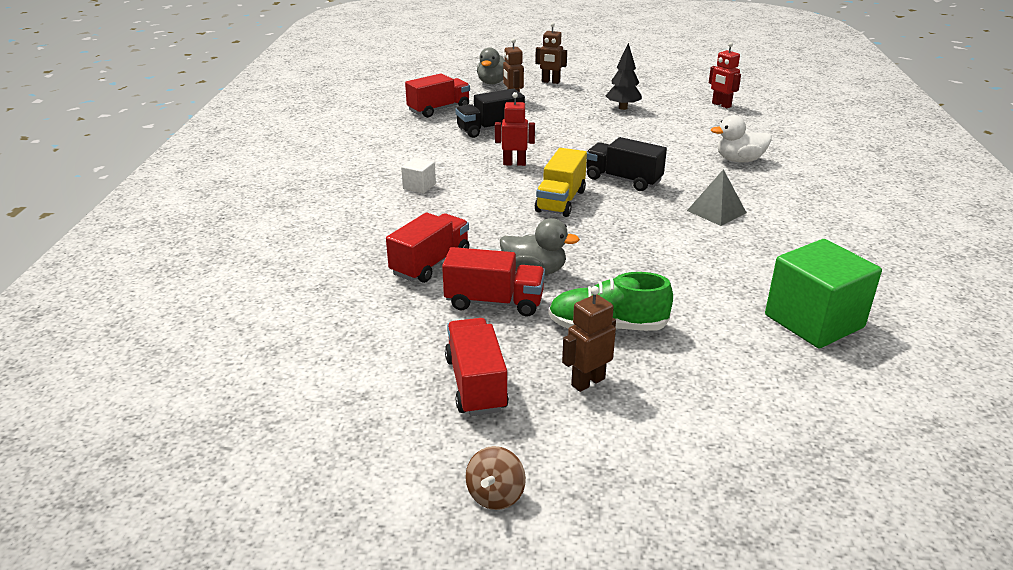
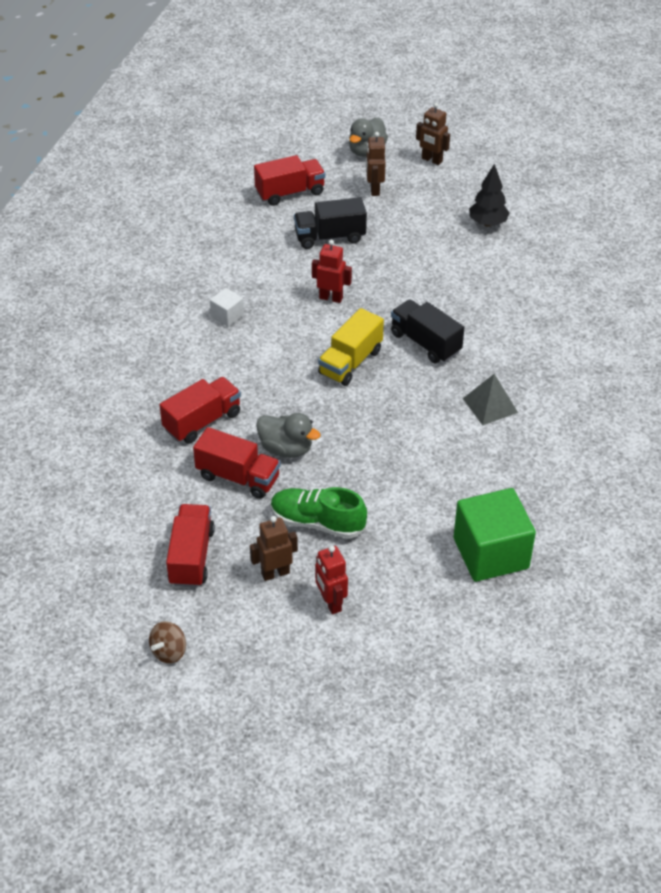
camera: 15 degrees right, 15 degrees up
(721, 105) = (600, 237): red robot -> red robot (330, 603)
(739, 160) = (560, 334): white duck -> none

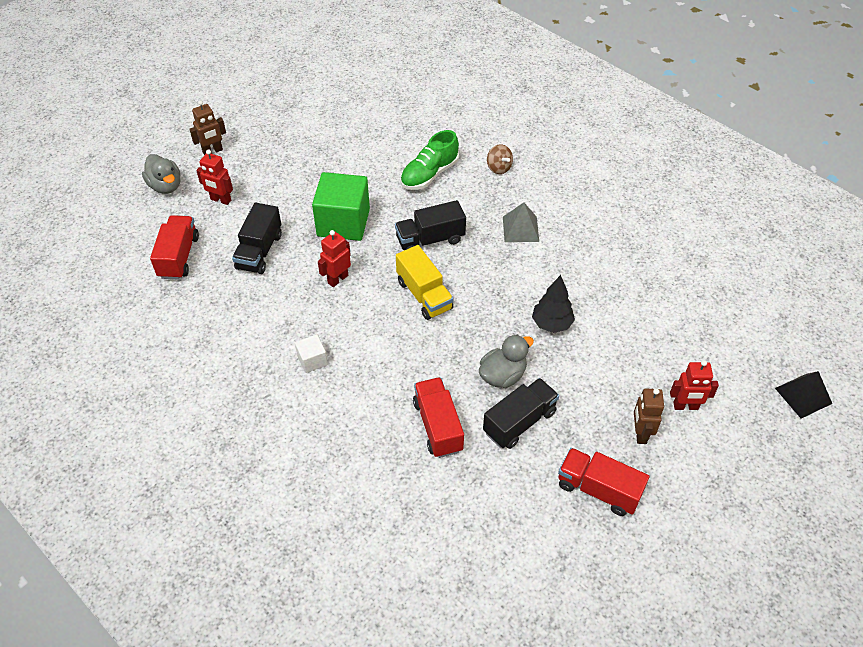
camera: 65 degrees left, 5 degrees up
(169, 652) = (701, 543): brown spinning top -> brown spinning top (499, 168)
(238, 477) = (519, 422): red truck -> black truck
(317, 522) = (596, 384): green shoe -> green shoe (429, 174)
(374, 189) = (220, 200): brown robot -> red robot
(407, 707) = (803, 395): none -> black pyramid
(487, 223) = (316, 150): black tree -> black tree (551, 324)
(490, 553) = (671, 288): green cube -> green cube (343, 222)

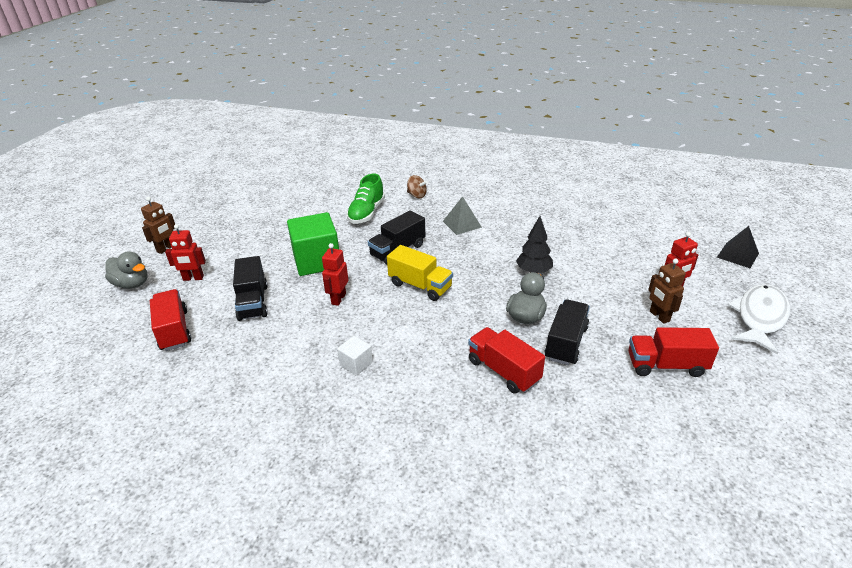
camera: 25 degrees left, 15 degrees down
(749, 481) = (759, 317): none -> white fish

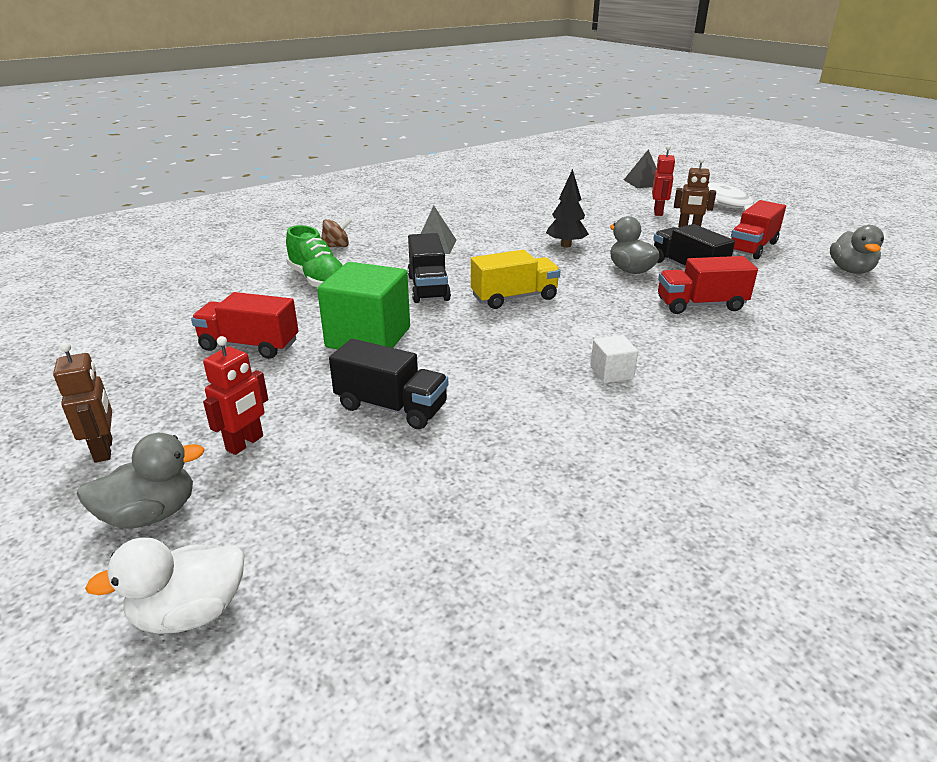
camera: 55 degrees left, 5 degrees down
(82, 325) = (190, 612): none -> white duck
(174, 330) = (363, 496): red truck -> red truck (249, 345)
(338, 299) = (471, 347): red robot -> none
(697, 444) = (850, 270): none -> grey duck

